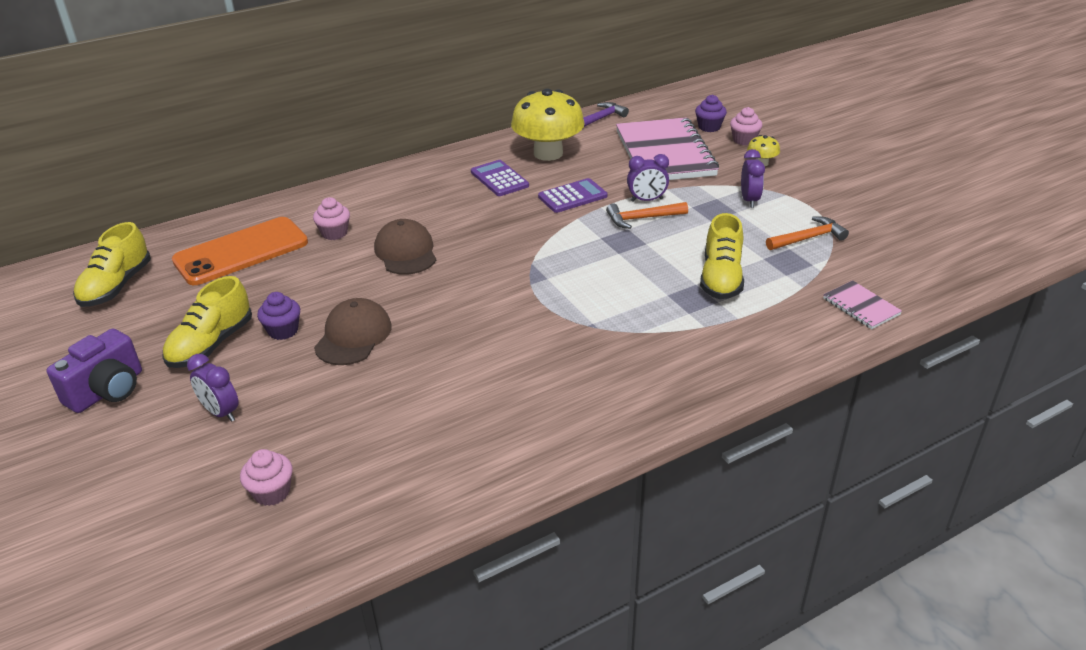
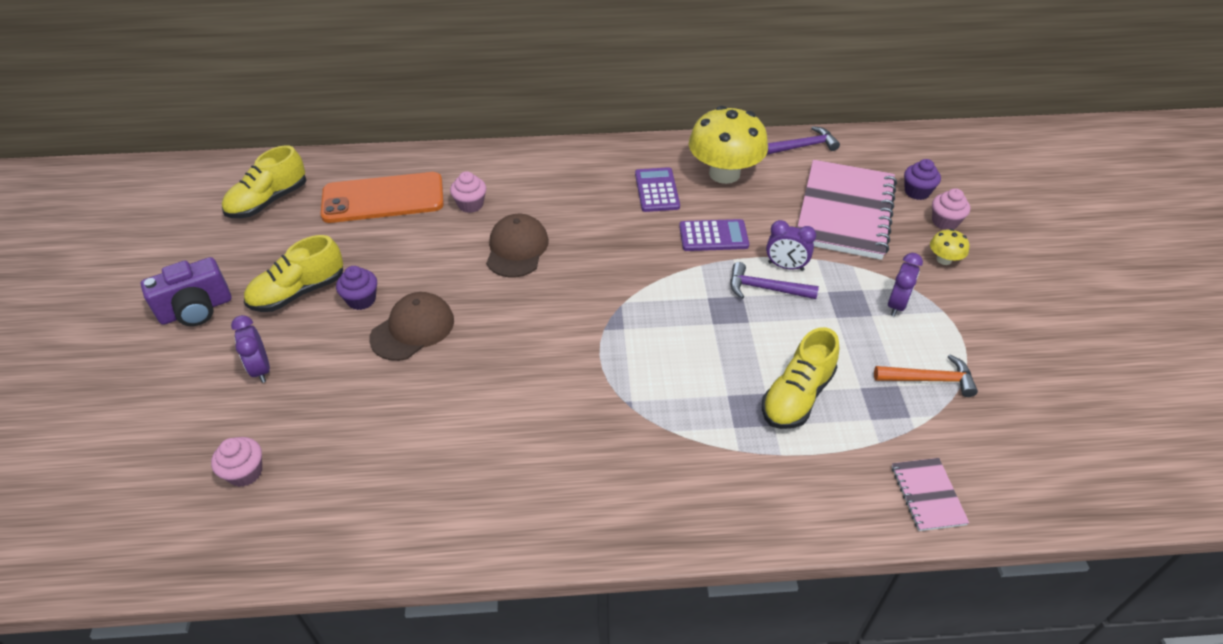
camera: 25 degrees right, 10 degrees up
(642, 218) = (765, 288): orange hammer -> purple hammer

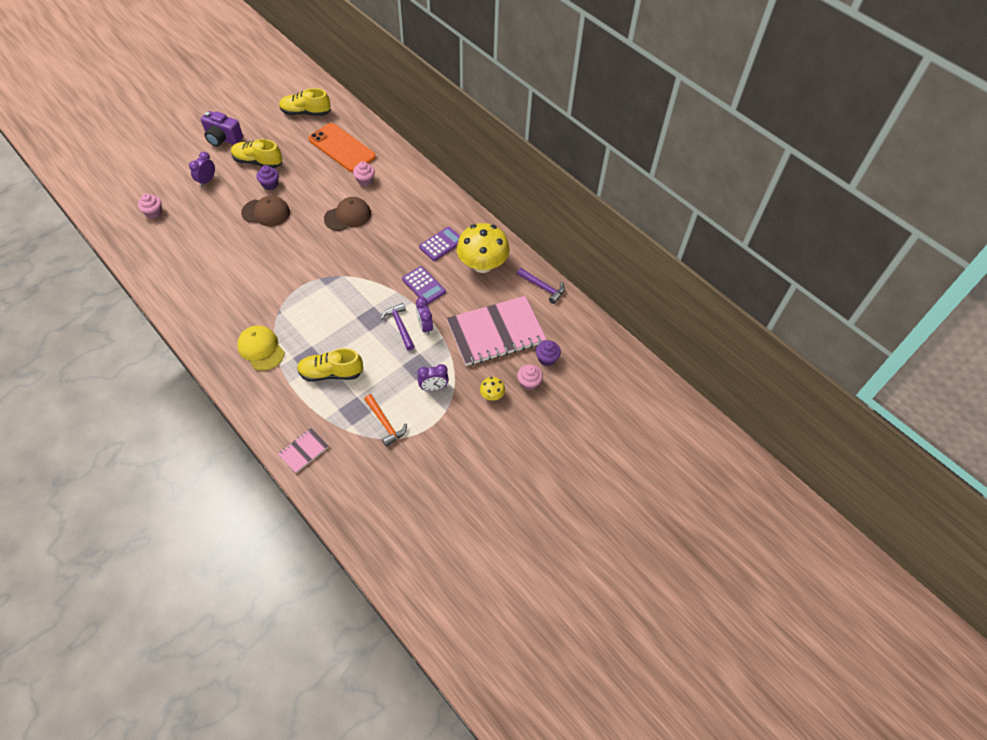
camera: 50 degrees right, 10 degrees up
(686, 458) = (261, 349): none -> yellow cap

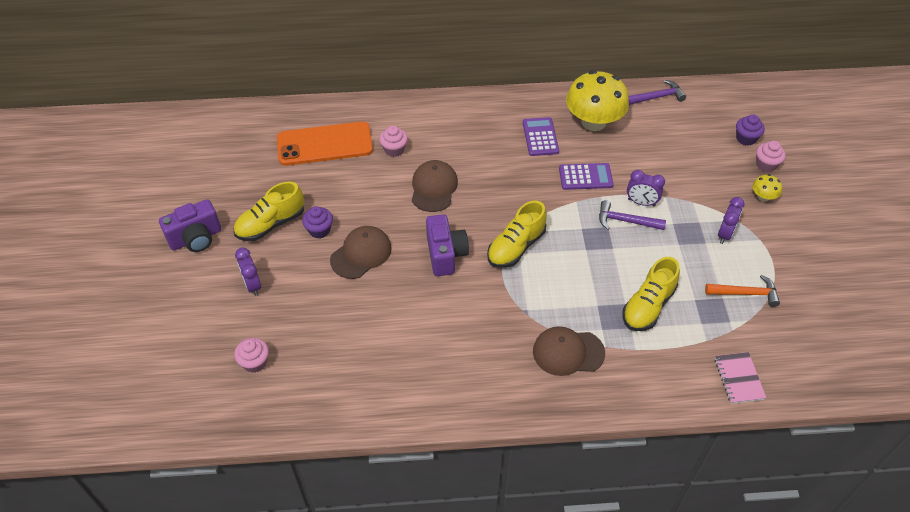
camera: 50 degrees left, 5 degrees down
(261, 349) = (568, 352): yellow cap -> brown cap
(296, 250) = (445, 254): none -> purple camera
(306, 113) = (235, 147): yellow shoe -> yellow shoe (516, 247)
(496, 332) = (688, 156): pink notebook -> none

